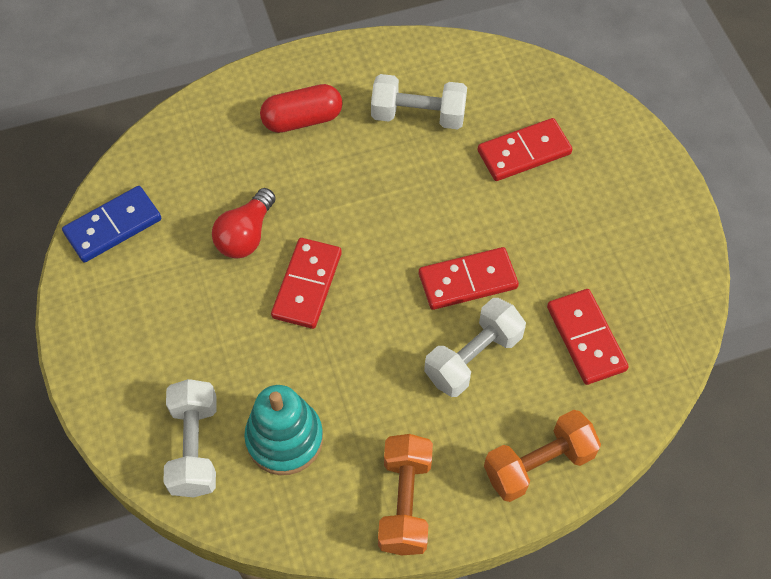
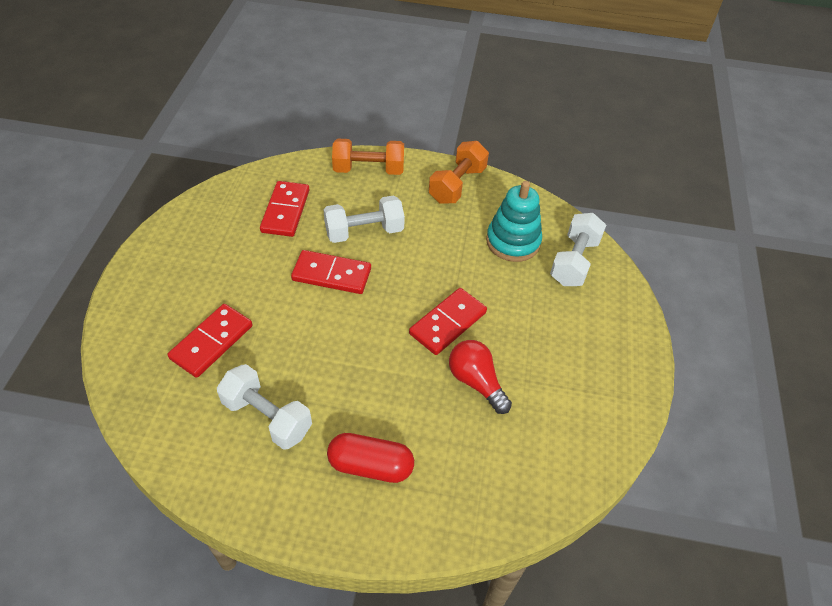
camera: 155 degrees left, 10 degrees down
(113, 226) = (587, 443): blue domino -> none
(246, 235) = (476, 382): red light bulb -> red light bulb turned 90 degrees counterclockwise
(524, 152) = (211, 342): red domino -> red domino turned 60 degrees counterclockwise

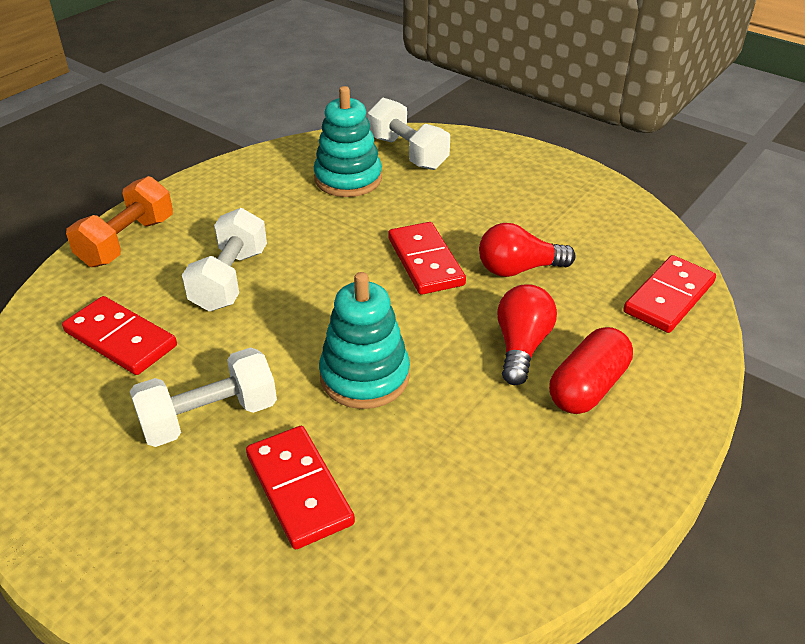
camera: 60 degrees left, 10 degrees down
(267, 417) = (467, 463): white dumbbell -> white dumbbell (209, 417)
(315, 335) = (364, 376): none -> turquoise stacking toy
(332, 274) = (276, 330): red domino -> red domino (668, 297)
(391, 411) = (521, 346): none -> red light bulb
(457, 185) = (227, 185): orange dumbbell -> none

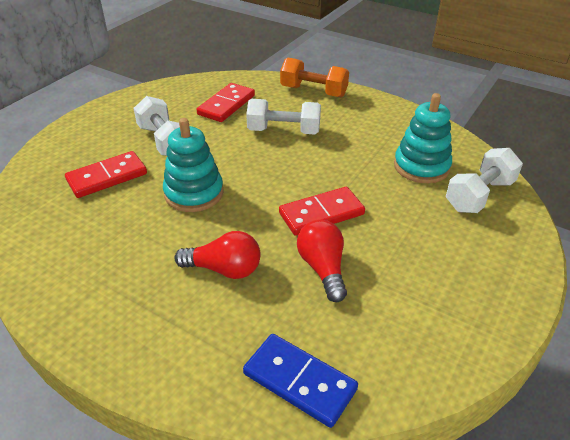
camera: 85 degrees right, 0 degrees up
(587, 387) = (177, 308): red capsule -> none
(668, 297) = (299, 381): red domino -> blue domino

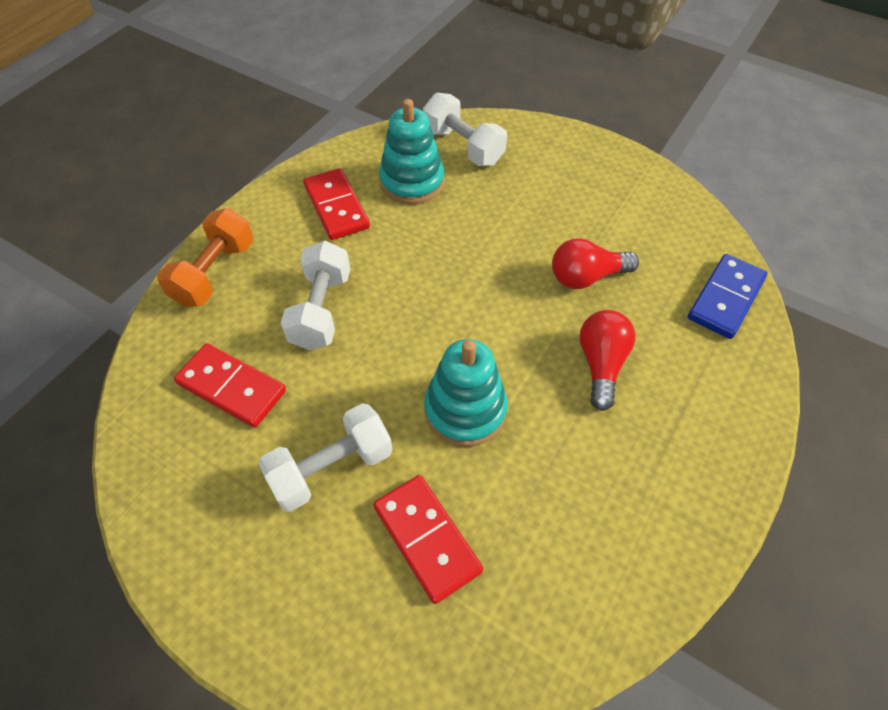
camera: 90 degrees left, 15 degrees up
(321, 214) = (500, 275): red domino -> red domino (336, 207)

